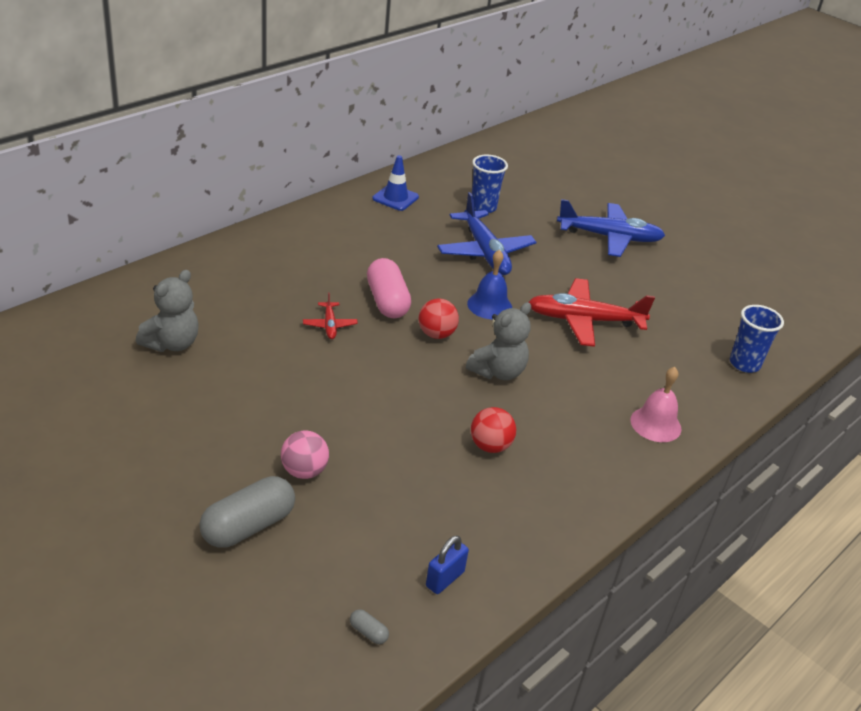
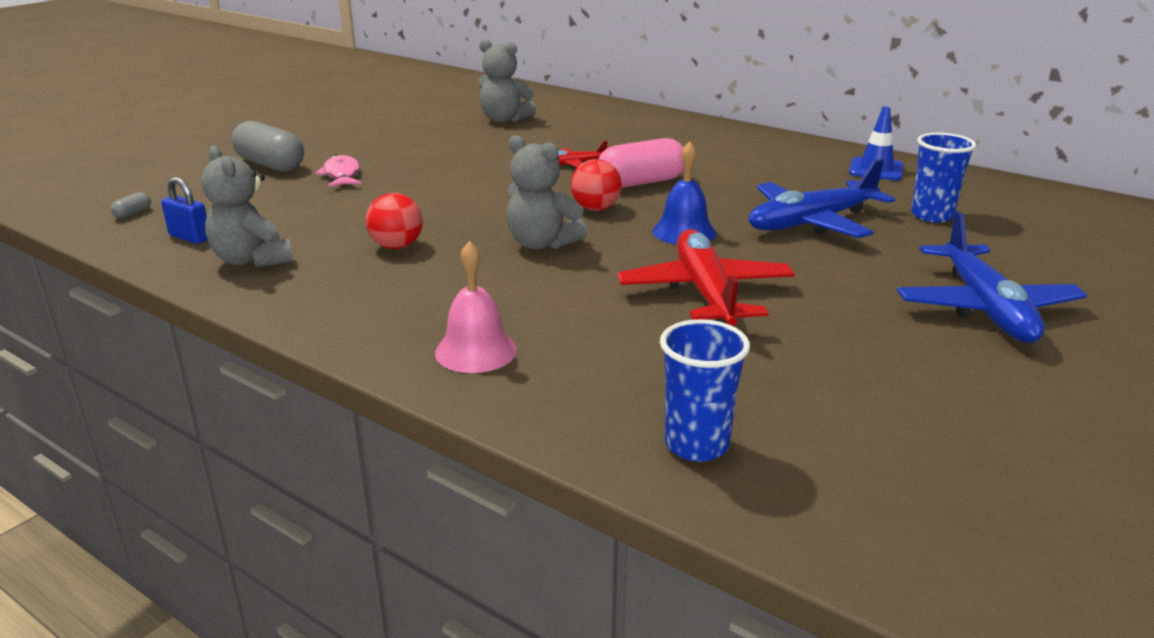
camera: 85 degrees right, 10 degrees down
(304, 471) = (342, 175): pink ball -> pink fish
(503, 533) = (252, 260): none -> grey teddy bear

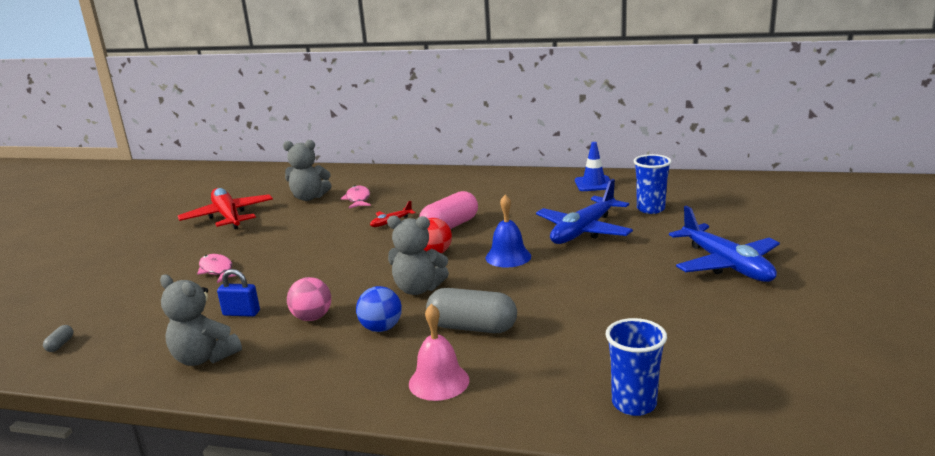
camera: 20 degrees left, 5 degrees down
(190, 237) = (132, 353): blue padlock -> blue padlock (241, 313)
(270, 165) = (148, 275): grey capsule -> grey capsule (472, 327)
(396, 246) = (312, 318): red ball -> pink ball
(462, 276) = (381, 328): none -> blue ball
(558, 131) = (358, 199): none -> pink fish
(705, 293) = (556, 297): red plane -> red plane (228, 217)

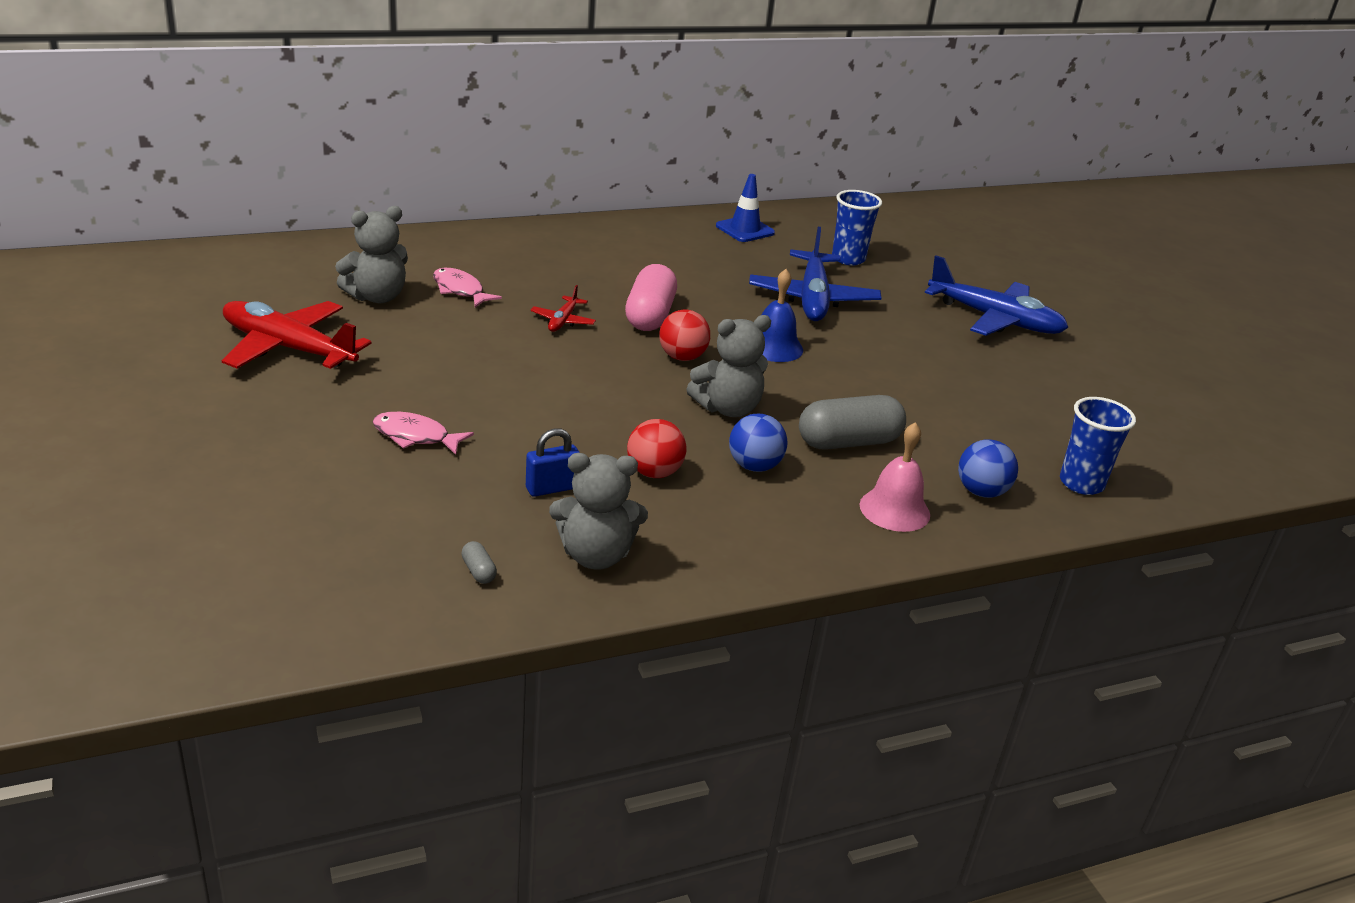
camera: 40 degrees left, 10 degrees up
(60, 345) = (352, 595): grey capsule -> grey capsule (478, 571)
(312, 318) = (654, 472): pink ball -> red ball
(529, 387) = (981, 492): none -> blue ball

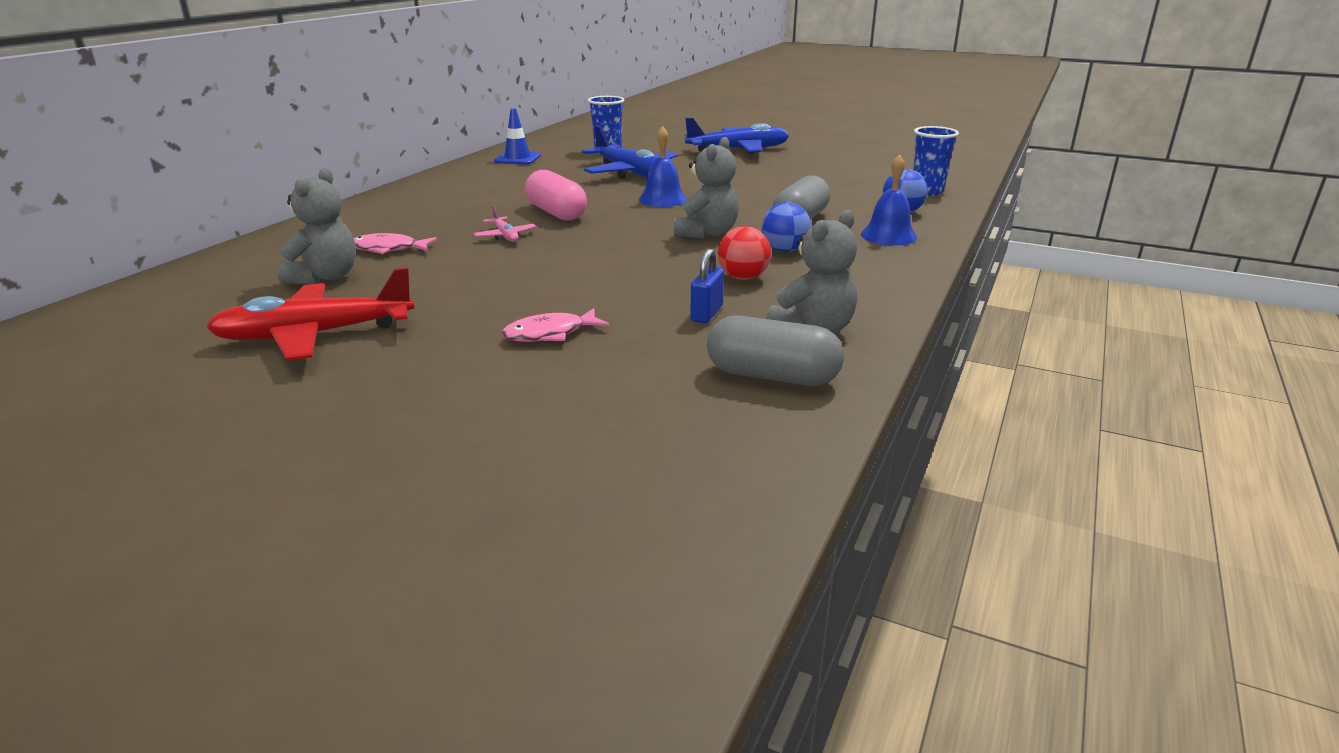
camera: 40 degrees left, 5 degrees down
(478, 571) = (772, 376): grey capsule -> grey capsule, size x2.46
(563, 321) = (505, 236): red plane -> pink plane
(682, 357) = (624, 223): red ball -> none
(894, 509) = (888, 236): pink bell -> blue bell

